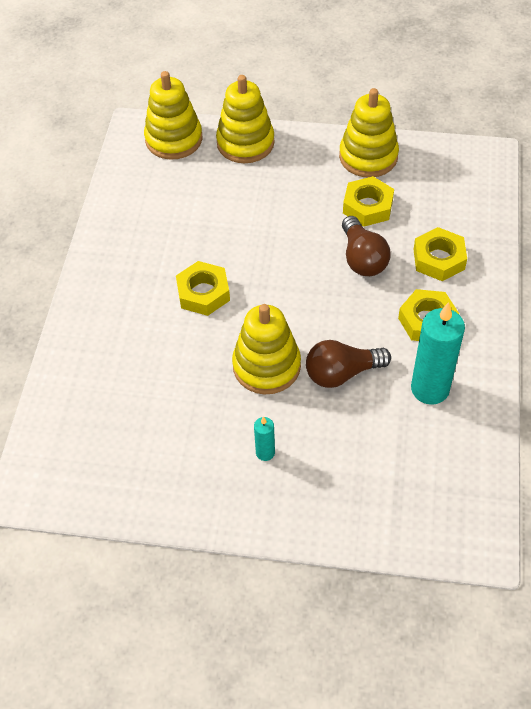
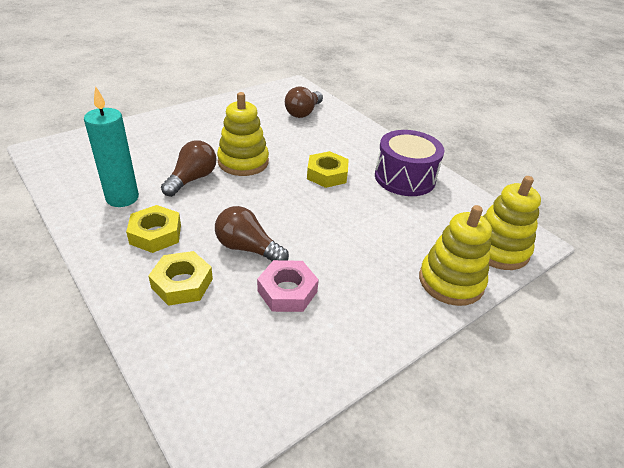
camera: 130 degrees right, 15 degrees down
(100, 413) = (303, 112): none -> brown light bulb
(137, 242) = (404, 178): none -> purple drum
(265, 452) = (201, 133): turquoise candle -> none
(367, 206) = (287, 291): yellow nut -> pink nut
(368, 157) = (340, 341): yellow stacking toy -> none

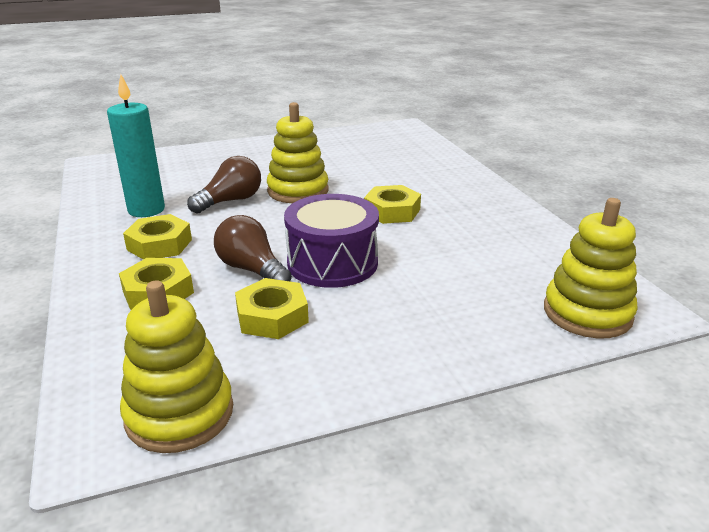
camera: 20 degrees right, 10 degrees down
(287, 291) = (272, 316): pink nut -> yellow nut
(303, 112) = (398, 152): brown light bulb -> none
(404, 178) = (493, 224): purple drum -> purple drum (332, 263)
(451, 281) = (495, 338): yellow stacking toy -> yellow stacking toy (179, 413)

